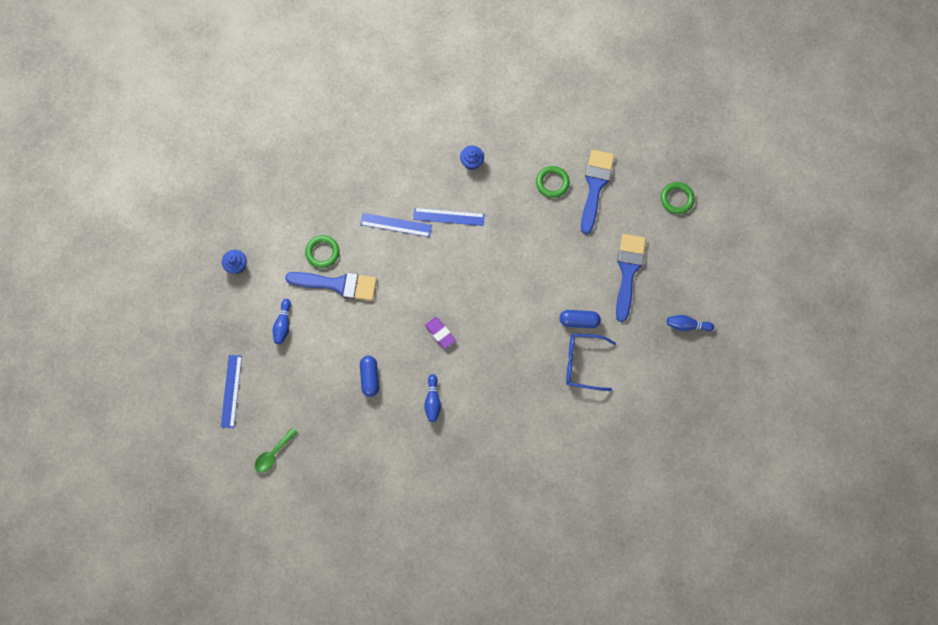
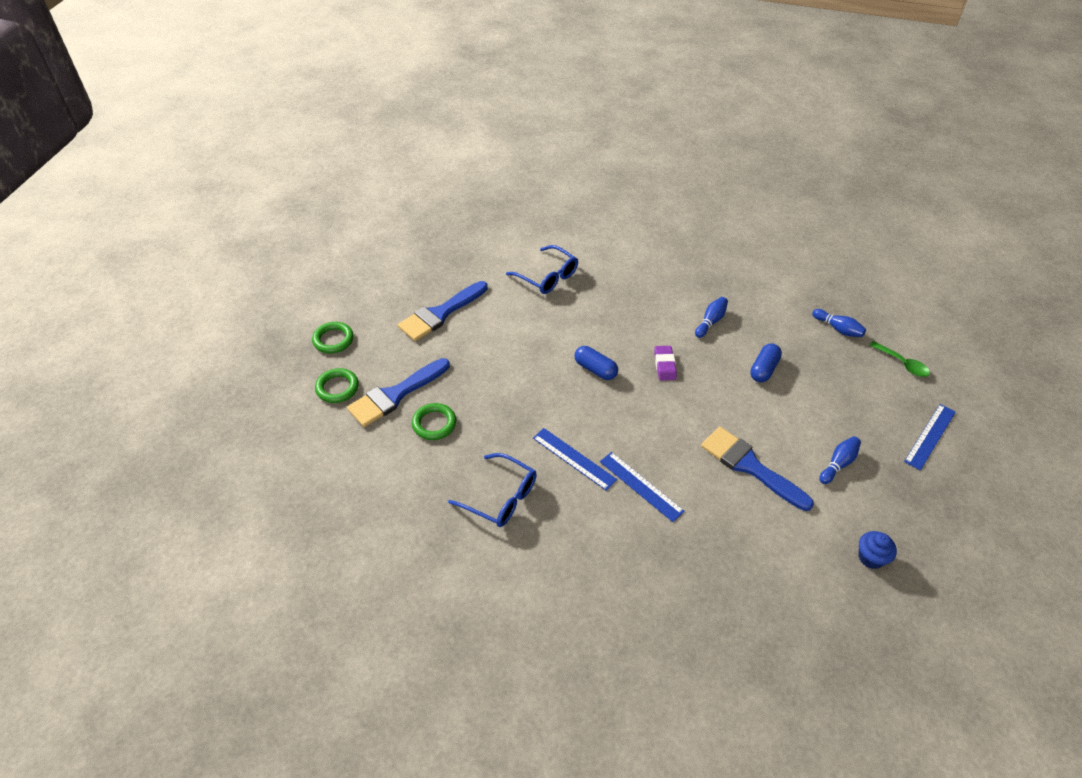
camera: 145 degrees left, 25 degrees down
(273, 453) = (902, 363): green spoon -> green spoon turned 60 degrees clockwise
(322, 252) = (749, 509): green ring -> green ring (337, 388)
(472, 162) = (501, 497): blue cupcake -> blue glasses
(579, 321) = (522, 305): blue capsule -> blue capsule (595, 369)
(687, 325) = (433, 254): blue bowling pin -> blue bowling pin (838, 329)

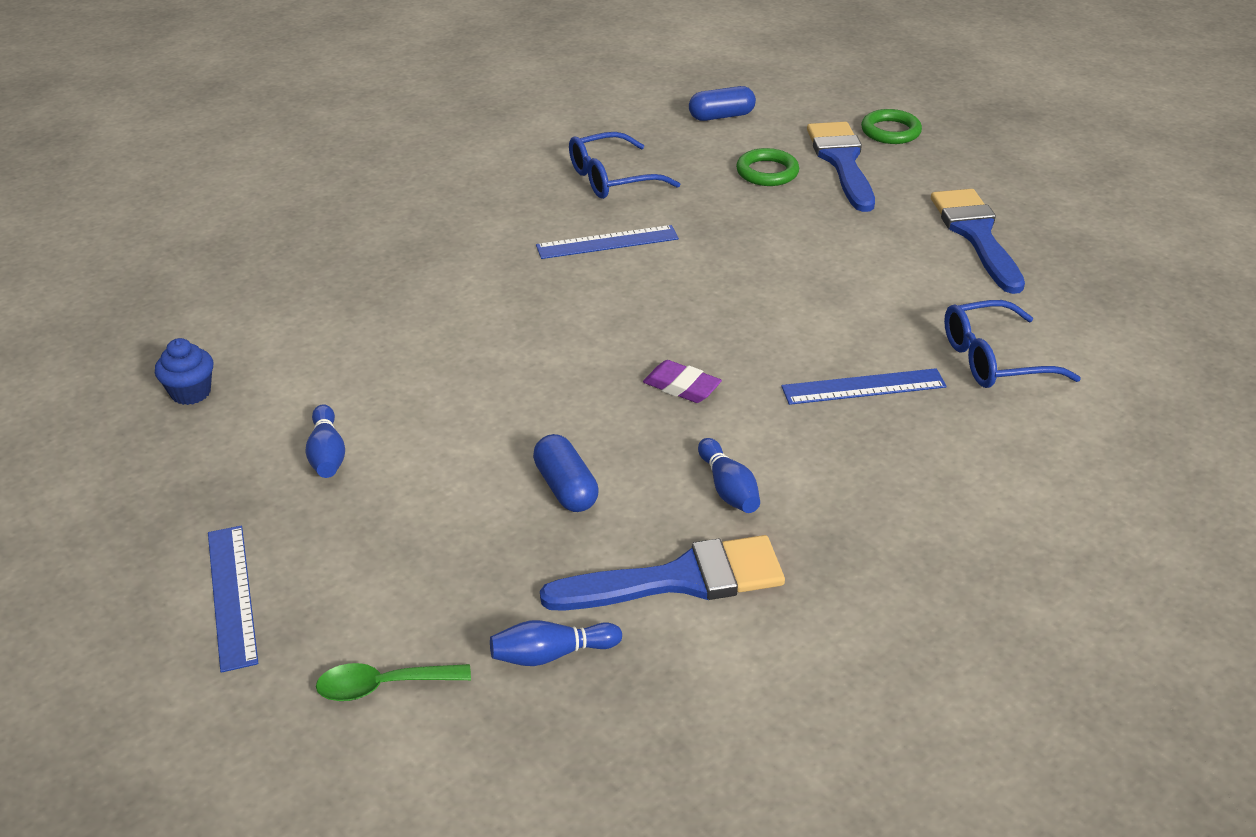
camera: 125 degrees right, 10 degrees down
(333, 340) = (984, 148): green ring -> none
(595, 369) = (738, 319): blue capsule -> blue capsule (721, 116)
(641, 486) = (511, 271): blue ruler -> blue ruler (863, 387)
(750, 466) = (428, 370): blue brush -> blue brush (679, 579)

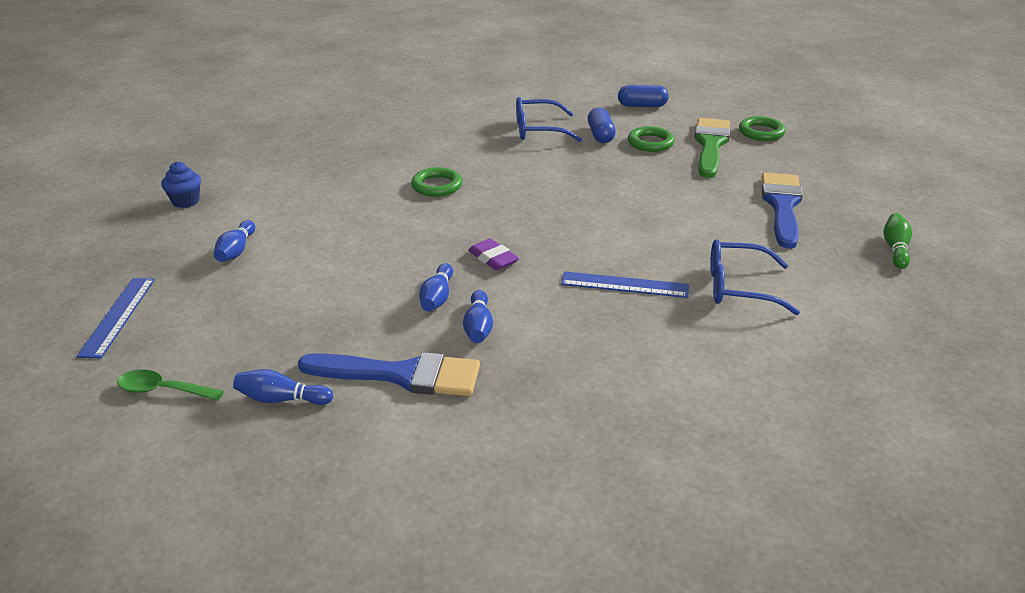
camera: 20 degrees right, 5 degrees down
(535, 293) = (437, 186): none -> green ring
(566, 488) = (369, 302): blue capsule -> blue capsule (600, 135)
(607, 242) = (507, 165): blue ruler -> none
(649, 459) = (437, 297): none -> blue bowling pin
(842, 162) = (710, 145): blue brush -> green brush
(1130, 268) = (895, 248): none -> green bowling pin

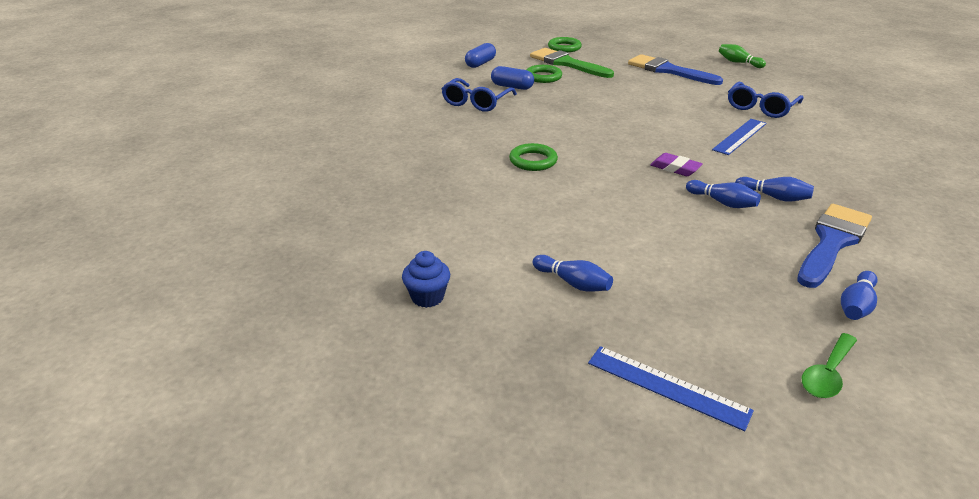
camera: 60 degrees left, 0 degrees up
(493, 258) = (675, 168): purple eraser -> purple eraser turned 45 degrees clockwise

